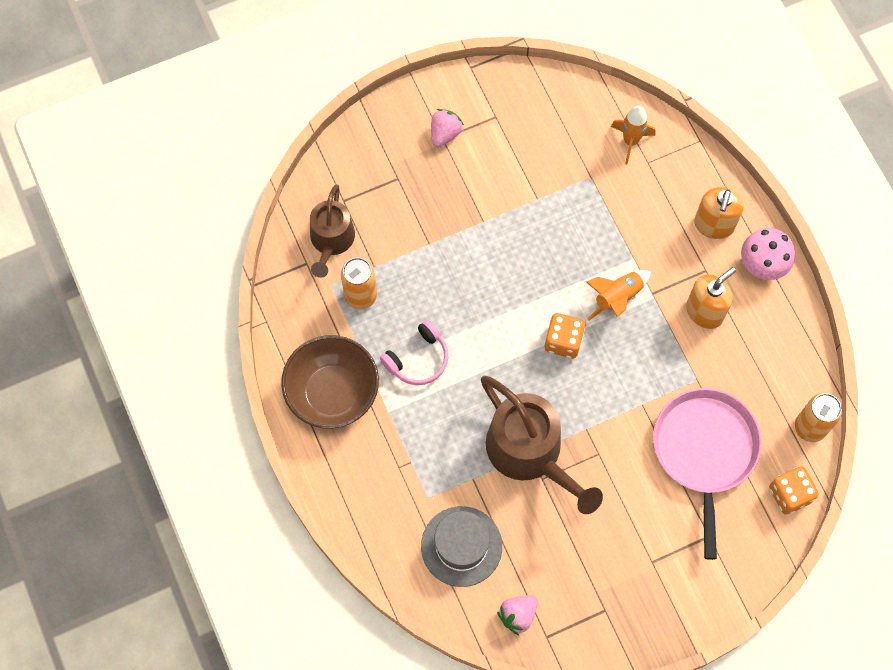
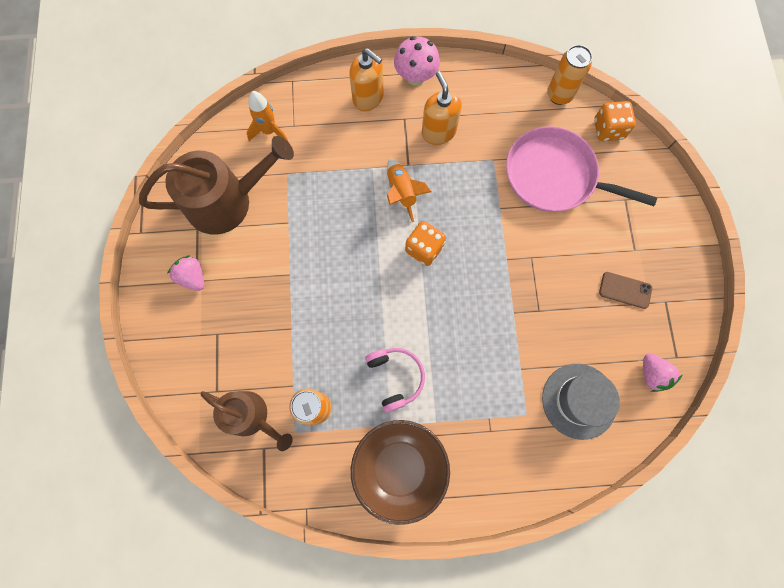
camera: 70 degrees left, 5 degrees up
(530, 452) = (513, 312): brown watering can -> brown watering can (226, 201)
(600, 563) = (625, 290): none -> brown phone

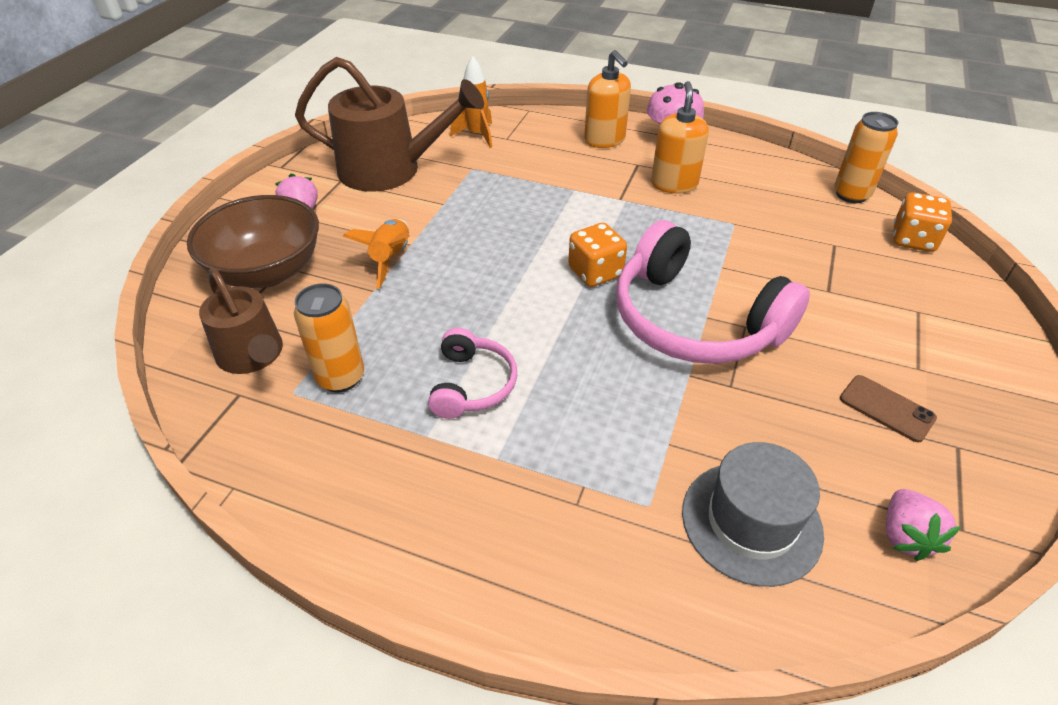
camera: 25 degrees right, 30 degrees down
(399, 468) = (404, 493): brown bowl -> brown bowl (267, 271)
(402, 192) = (597, 218): orange rocket -> orange rocket (391, 259)
(501, 265) = (694, 320): none -> pink headphones
(554, 176) = (815, 259): pink pan -> none

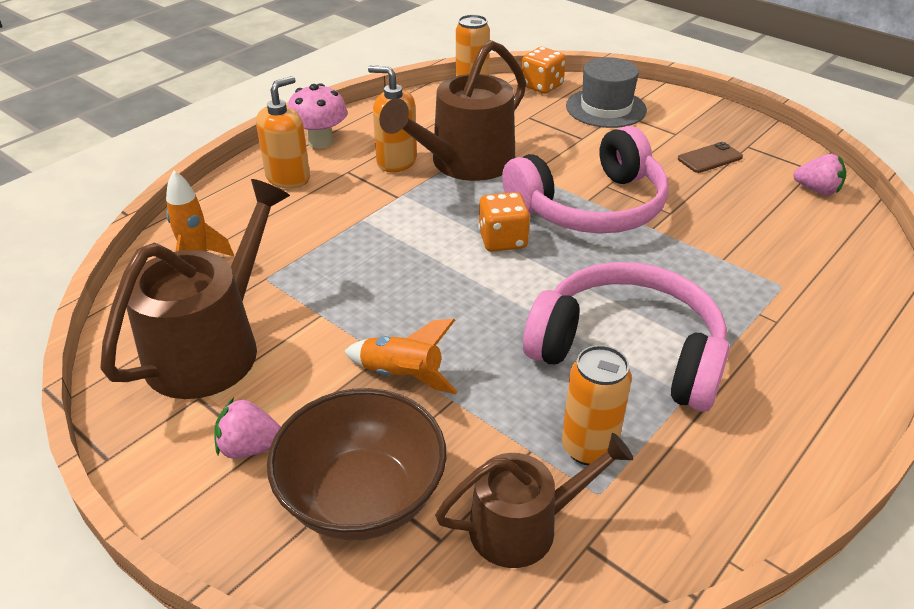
camera: 70 degrees left, 5 degrees down
(472, 384) = (628, 352): pink headphones -> pink headphones, size x1.96
(605, 140) = (288, 178): orange soap dispenser -> orange soap dispenser turned 45 degrees counterclockwise
(705, 222) = (465, 163): none -> brown watering can
(751, 522) = (801, 244): grey hat -> grey hat (606, 108)

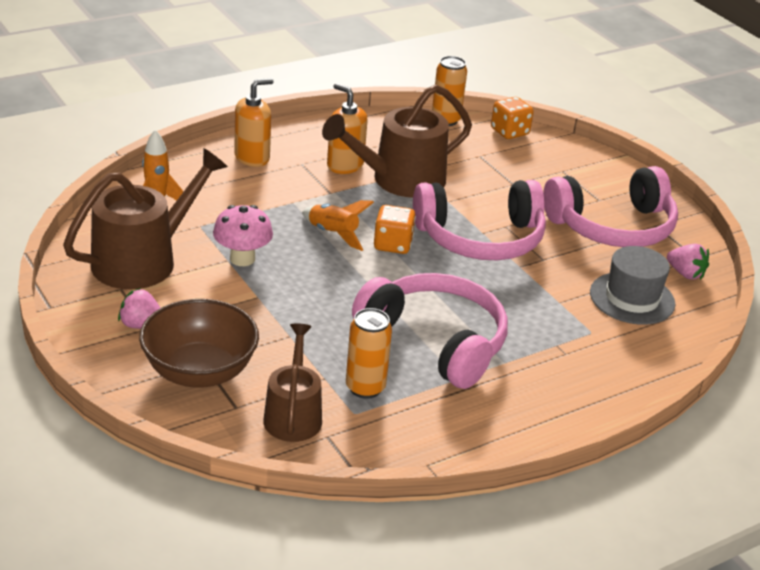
camera: 15 degrees right, 5 degrees down
(320, 142) = (292, 135): pink mushroom -> pink mushroom (242, 259)
(402, 376) = (264, 312): orange rocket -> orange rocket (333, 234)
(523, 526) = (293, 415): brown watering can -> brown watering can turned 90 degrees counterclockwise
(606, 108) = (553, 164): grey hat -> grey hat (632, 298)
(710, 158) = (612, 226): brown phone -> pink headphones

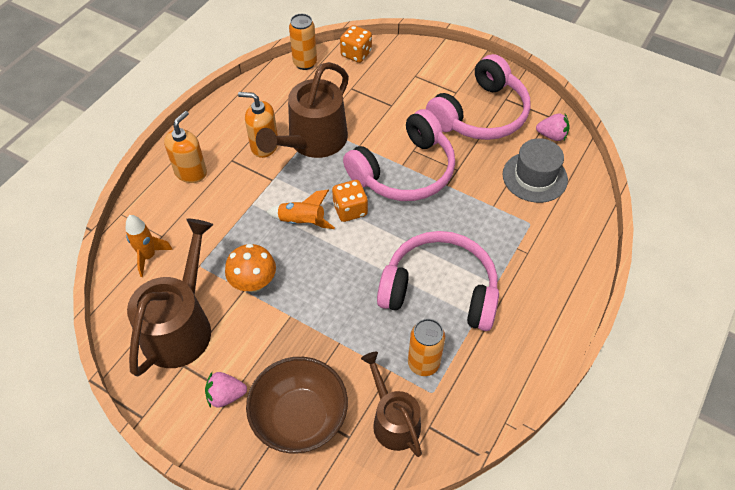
camera: 25 degrees left, 20 degrees up
(242, 259) = (254, 283): pink mushroom -> orange mushroom

